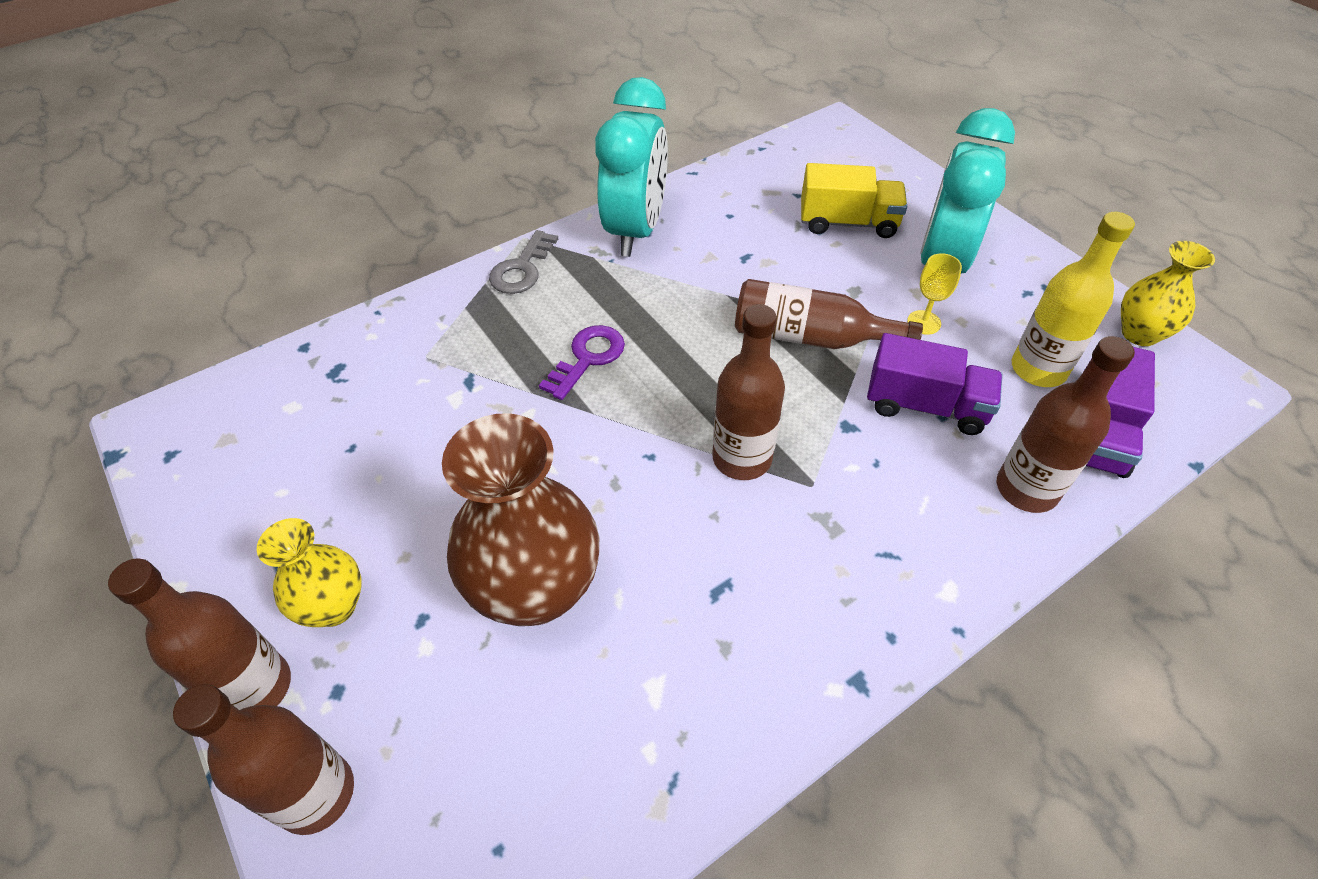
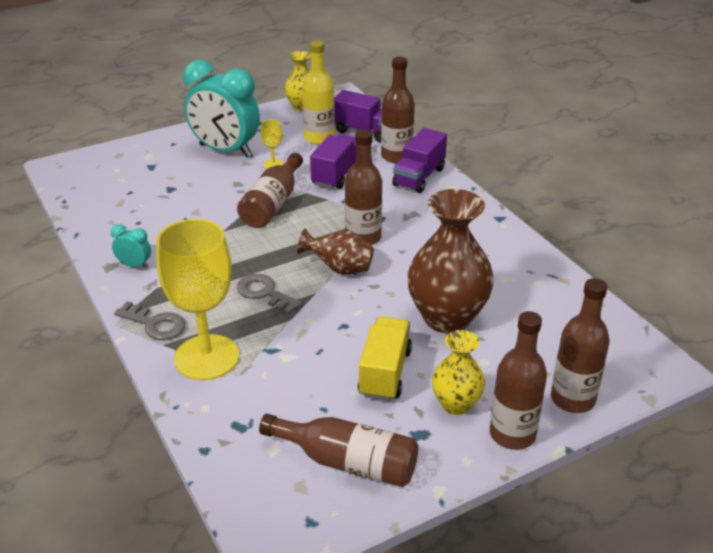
camera: 85 degrees left, 15 degrees down
(251, 481) = (347, 462): none -> brown bottle
(458, 323) = (206, 357): none -> yellow goblet
(587, 358) = (264, 293): purple key -> grey key
(635, 230) = (134, 265): turquoise clock -> turquoise clock, size x0.42
(653, 435) = (339, 269): none -> brown vase
(848, 223) = (170, 177): yellow truck -> yellow truck (385, 373)
(964, 530) = (419, 177): none -> purple truck

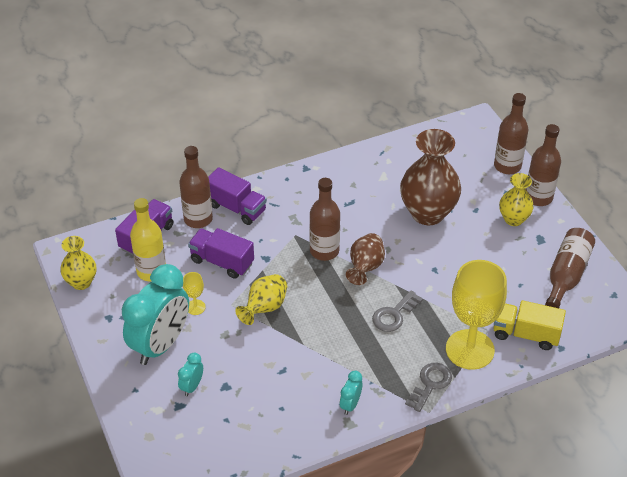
camera: 85 degrees left, 10 degrees up
(172, 171) = (192, 386): none -> turquoise clock
(272, 204) = (264, 308): brown bottle -> yellow vase
(385, 373) = (485, 251): yellow truck -> yellow truck (526, 334)

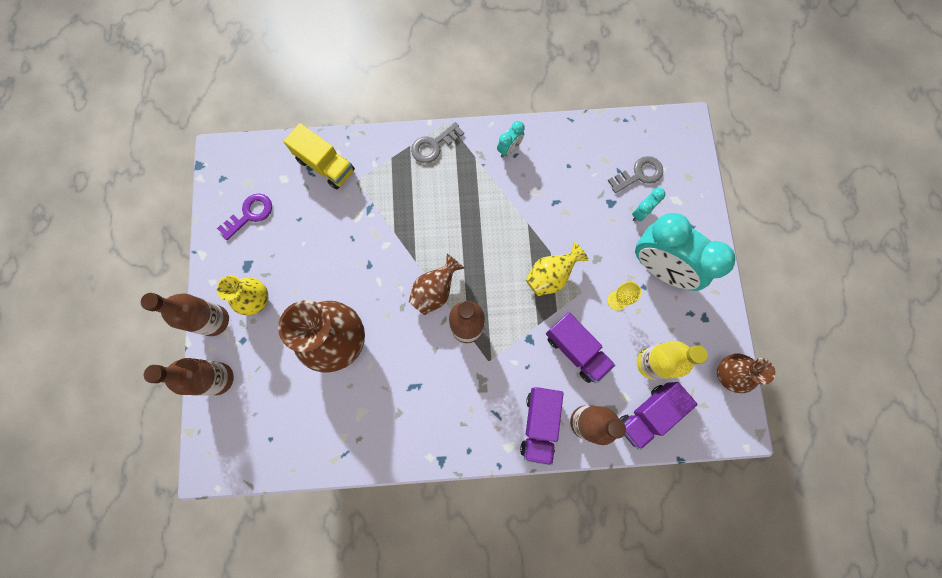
camera: 160 degrees left, 30 degrees up
(81, 282) = (727, 374): yellow vase -> brown vase
(160, 344) = (660, 267): turquoise clock -> turquoise clock turned 105 degrees counterclockwise
(236, 208) = (539, 424): purple truck -> purple truck turned 135 degrees counterclockwise
(394, 315) = (432, 226): grey key -> grey key (639, 174)
(470, 349) = (382, 167): yellow goblet -> none
(566, 275) = (250, 214): brown bottle -> purple key

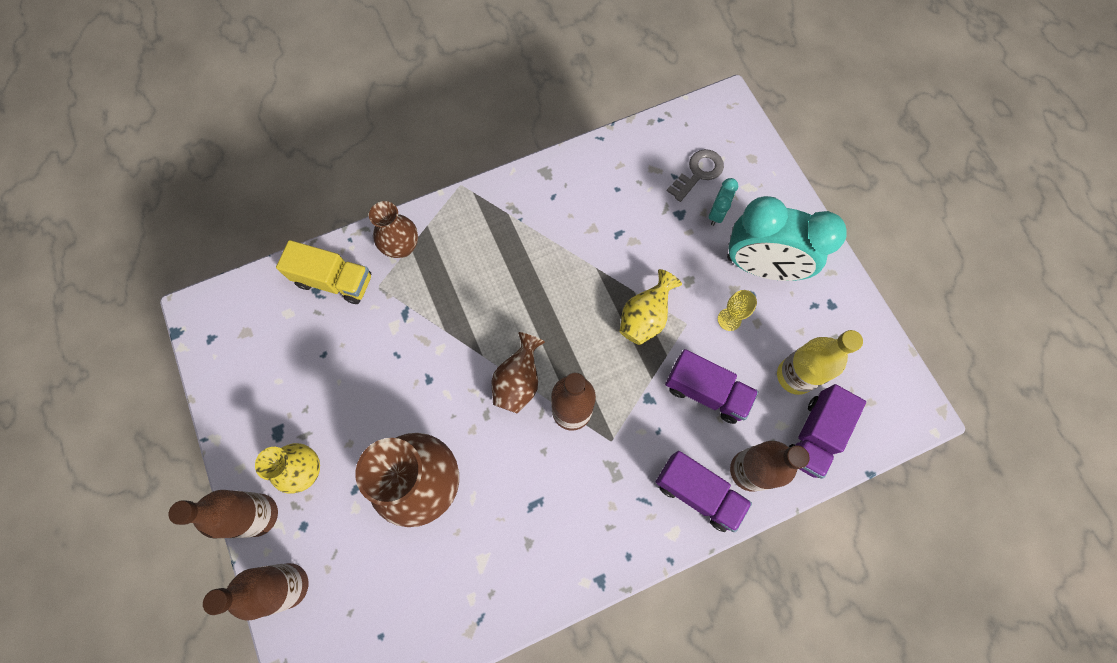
camera: 20 degrees left, 5 degrees down
(250, 214) = (260, 369): purple key -> none
(433, 145) = (455, 216): grey key -> none
(509, 149) = (543, 192): turquoise clock -> none
(539, 424) = (697, 493): purple truck -> purple truck turned 45 degrees counterclockwise
(727, 374) = (880, 358): brown vase -> brown vase (402, 247)

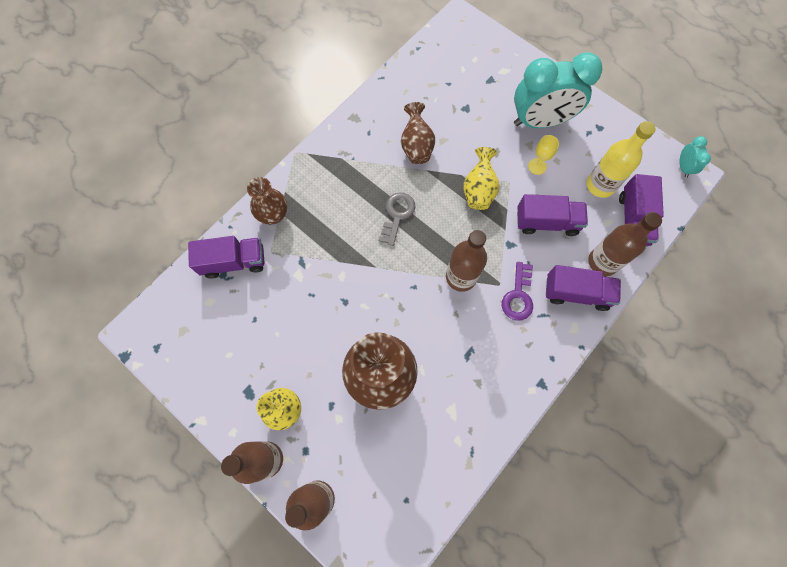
camera: 25 degrees left, 0 degrees up
(334, 281) = (234, 262): yellow truck -> purple truck
(518, 381) = (412, 273): brown vase -> brown vase (416, 146)
(626, 464) = (518, 296): none -> purple key
(698, 173) = (464, 74): grey key -> grey key (397, 215)
(716, 214) = (491, 97): turquoise clock -> turquoise clock (683, 167)

